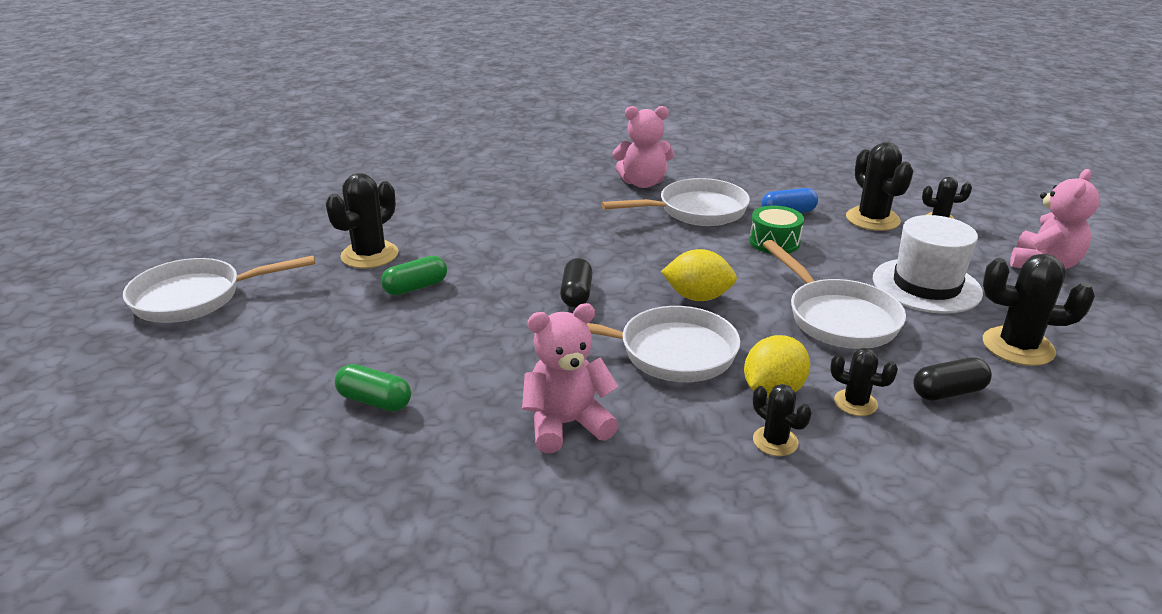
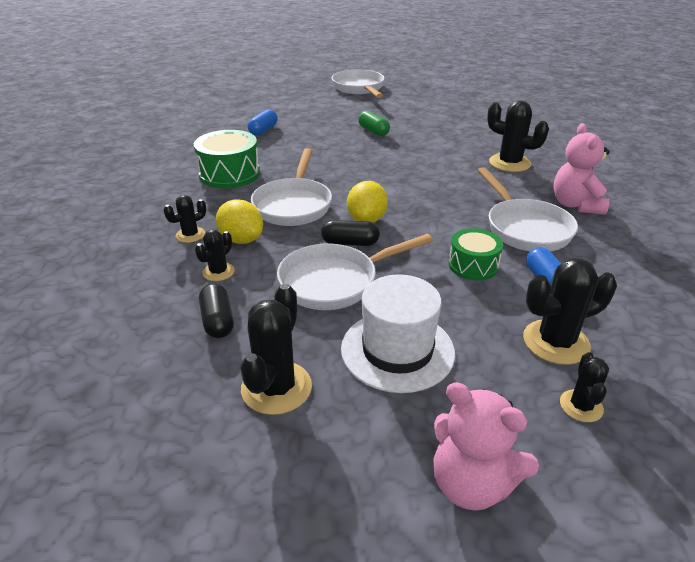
camera: 90 degrees right, 5 degrees up
(369, 255) = (411, 118): black cactus -> black cactus (509, 163)
(375, 401) = (263, 130): green capsule -> blue capsule
(567, 424) = (229, 174): pink teddy bear -> green drum
(576, 294) = (368, 176): black capsule -> black capsule (350, 243)

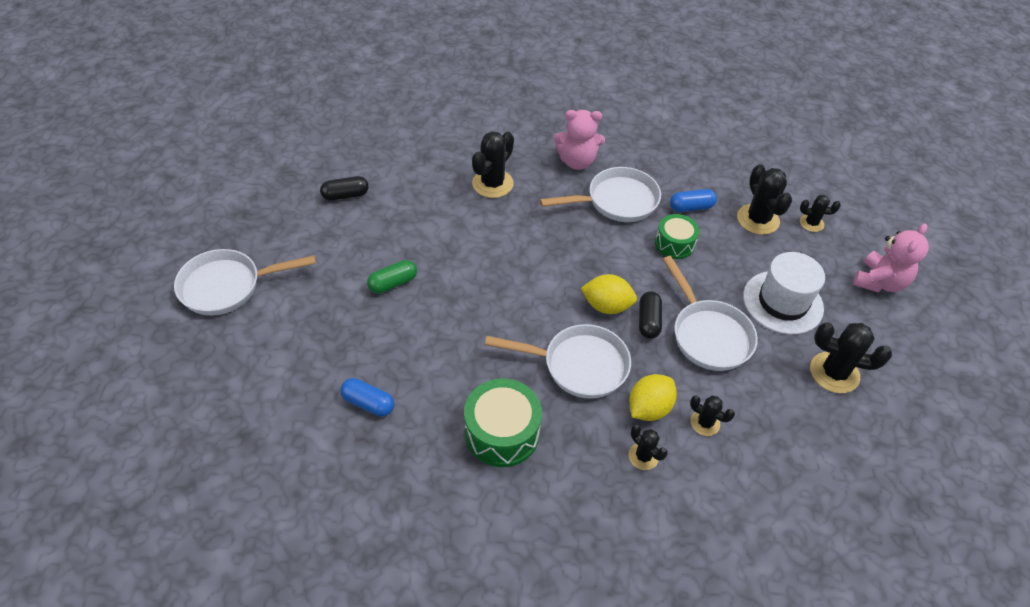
camera: 90 degrees left, 15 degrees up
(217, 321) = (772, 416): black capsule -> black capsule (345, 195)

